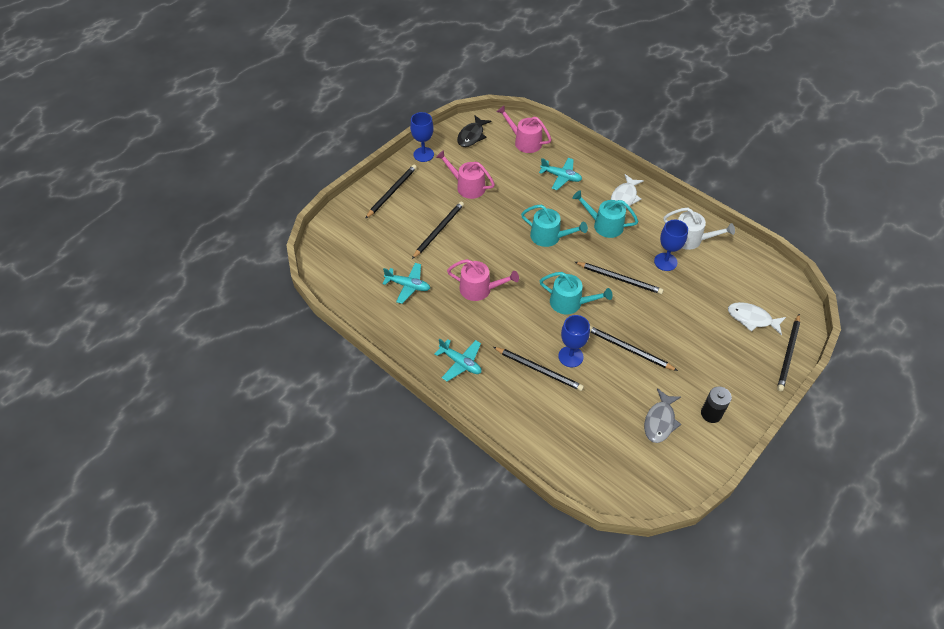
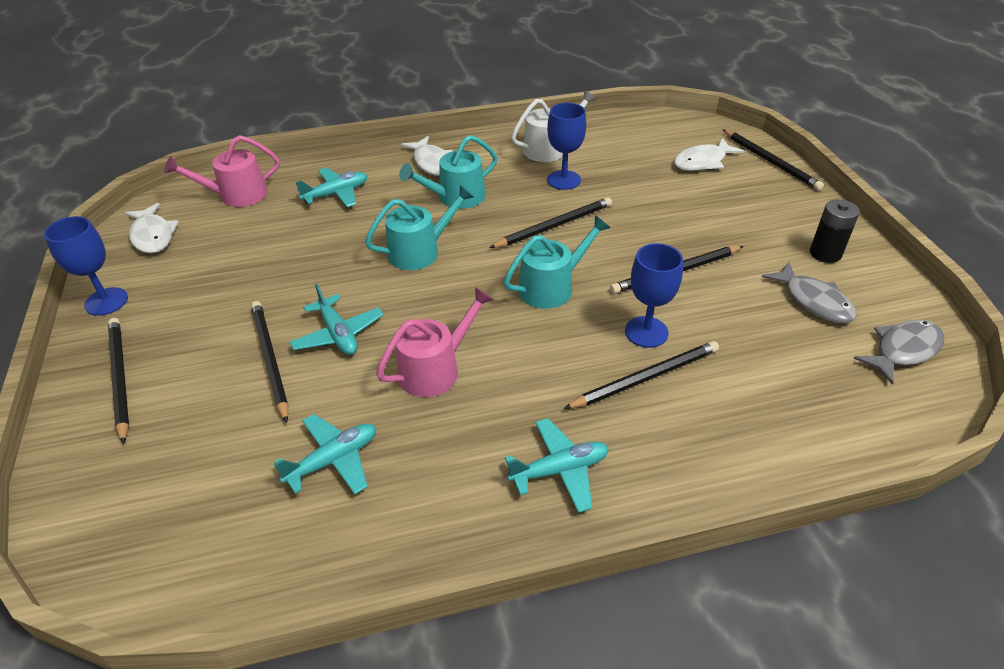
camera: 55 degrees left, 10 degrees down
(467, 186) = (232, 285): pink watering can -> none
(471, 243) = (338, 334): none -> turquoise plane
(472, 136) = (152, 236): black fish -> white fish
(653, 474) = (903, 350): none -> grey fish

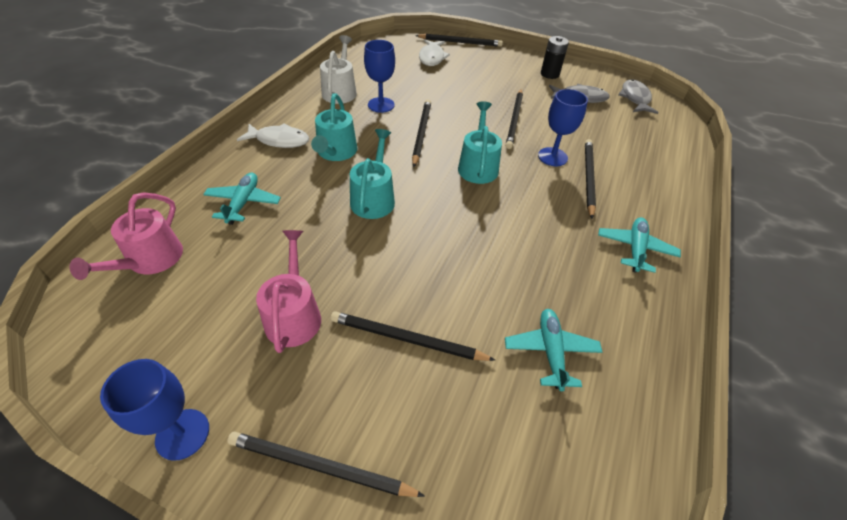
camera: 55 degrees left, 5 degrees up
(152, 236) = (122, 349): white fish -> none
(338, 334) = (418, 285): turquoise plane -> none
(435, 369) = (504, 254): pink watering can -> pink watering can (294, 315)

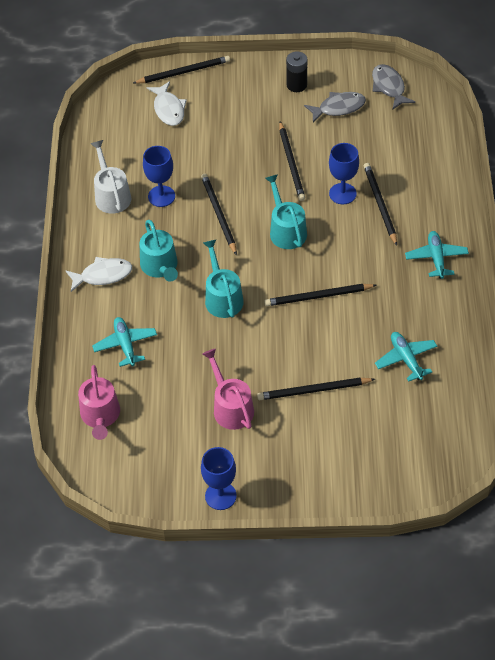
camera: 20 degrees left, 5 degrees up
(320, 466) = (308, 476): black pencil -> black pencil (318, 296)

